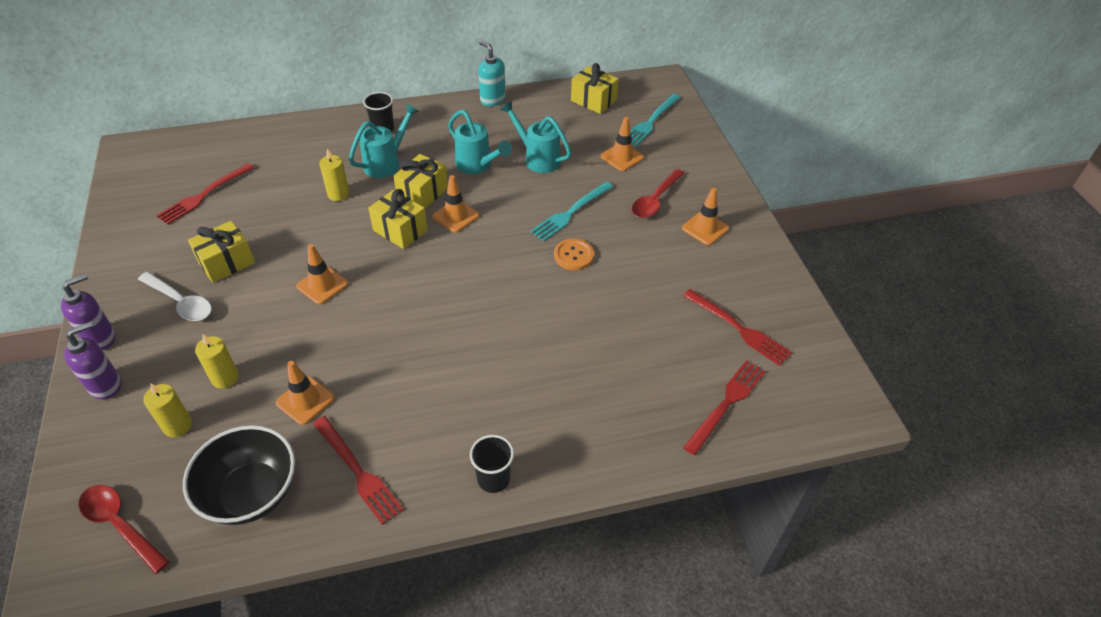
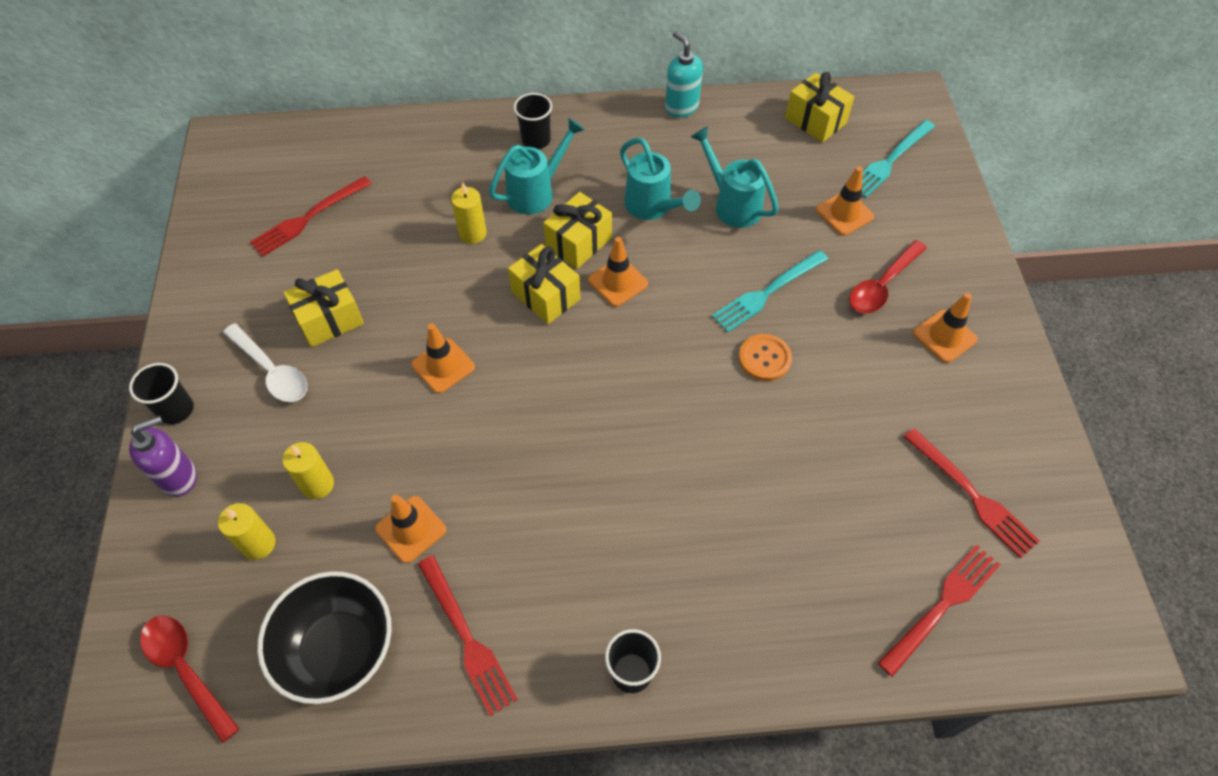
camera: 10 degrees right, 10 degrees up
(101, 338) = (176, 410): purple soap dispenser -> black cup

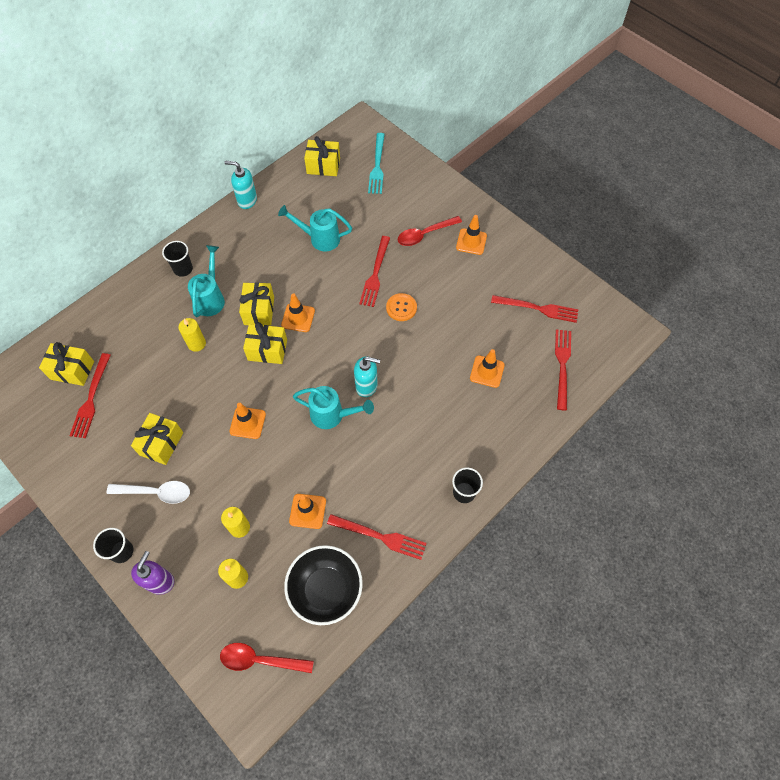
camera: 40 degrees left, 5 degrees up
(319, 175) = (72, 370): none -> yellow gift
(628, 426) = (366, 386): none -> turquoise soap dispenser
(652, 207) = (280, 266): turquoise watering can -> turquoise watering can (332, 415)
(767, 292) = (375, 274): turquoise fork -> red fork
(844, 213) = (378, 208): orange traffic cone -> orange traffic cone (487, 371)
(882, 285) = (425, 234): red spoon -> red spoon turned 60 degrees clockwise

